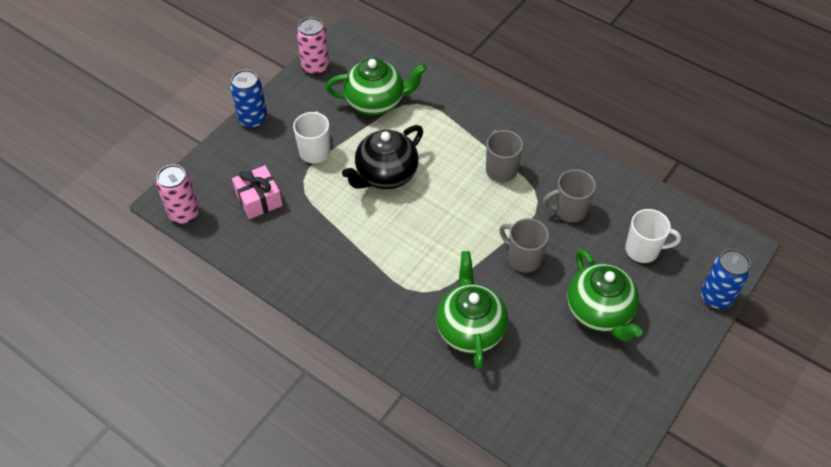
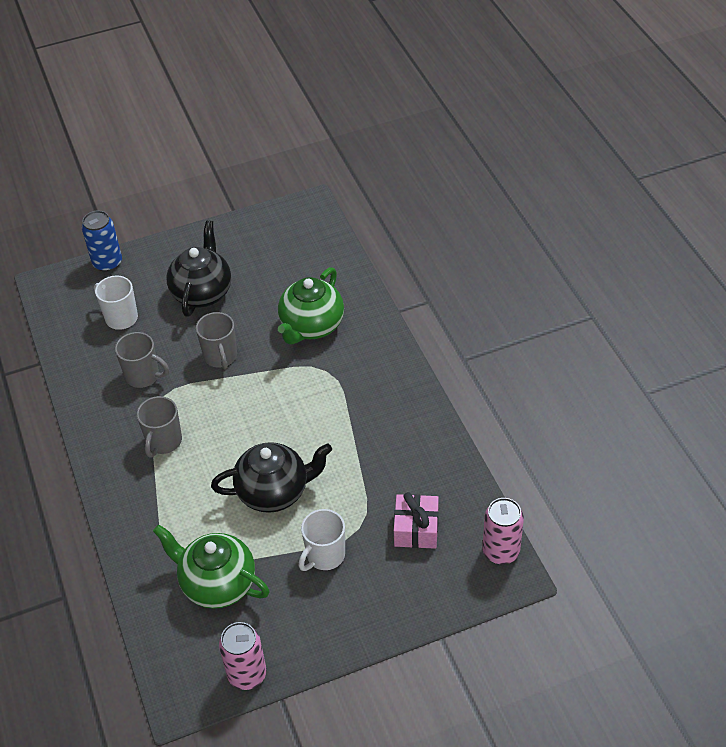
camera: 145 degrees left, 5 degrees down
(253, 119) = (366, 635): blue can -> none
(600, 312) = (202, 292): green teapot -> black teapot

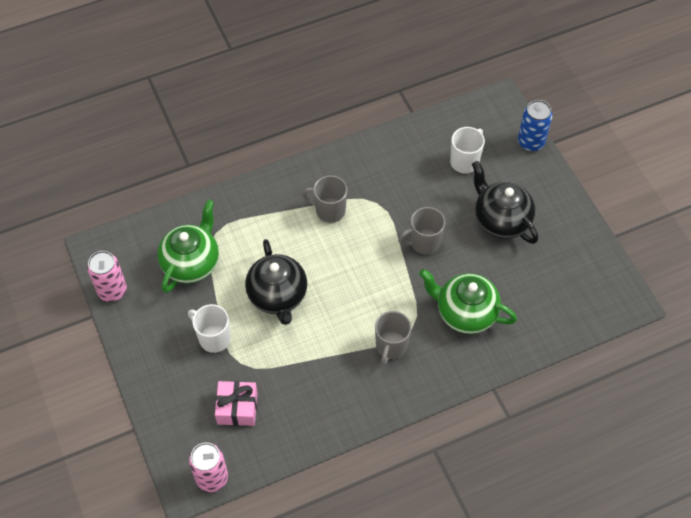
camera: 85 degrees right, 10 degrees up
(143, 376) = (399, 187): grey mug -> grey mug (391, 347)
(202, 292) = (500, 220): black teapot -> black teapot turned 135 degrees counterclockwise

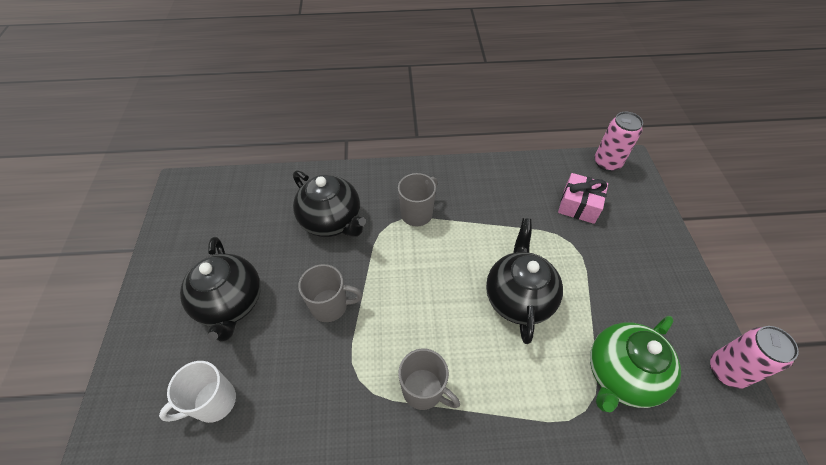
camera: 160 degrees left, 5 degrees down
(213, 338) = (597, 275): white mug -> none
(465, 313) = (332, 221): green teapot -> black teapot
(530, 142) = (112, 400): blue can -> none

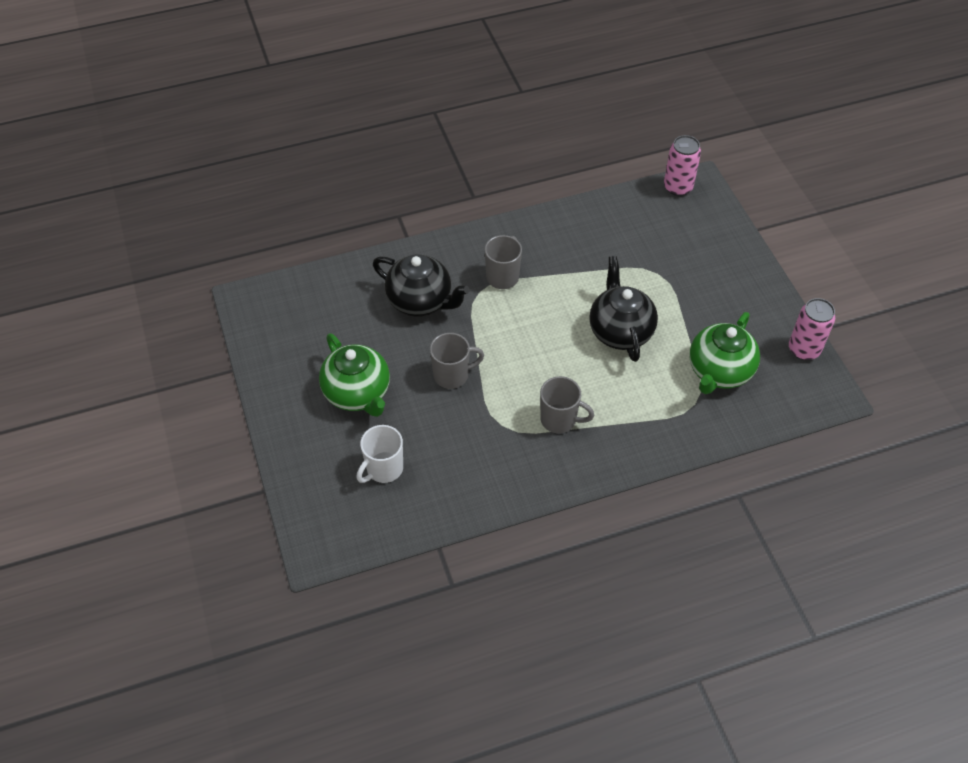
camera: 15 degrees left, 0 degrees up
(231, 303) = (358, 393): black teapot -> green teapot
(579, 205) = (658, 236): pink gift -> none

